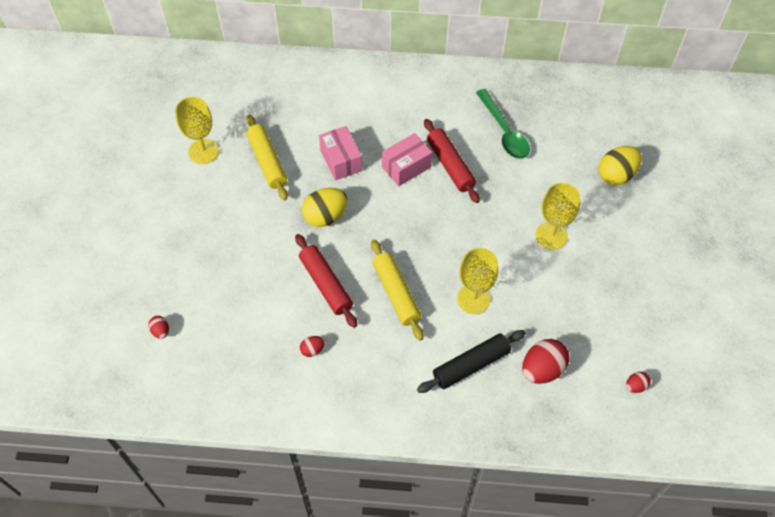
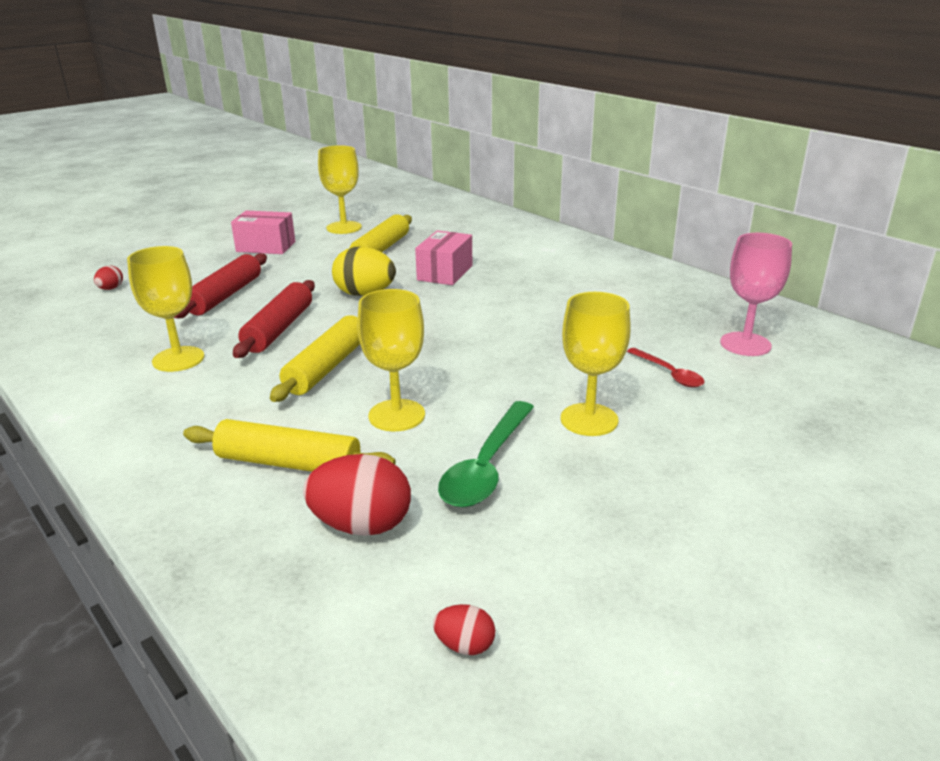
camera: 45 degrees right, 30 degrees down
(312, 350) = (178, 359): red egg -> yellow goblet
(406, 167) = (501, 300): pink box -> pink box (266, 247)
(450, 165) = (551, 318): red rolling pin -> red rolling pin (225, 296)
(471, 365) = (289, 463): black rolling pin -> yellow rolling pin
(504, 131) = (659, 324): green spoon -> green spoon (486, 466)
(548, 174) = (669, 374): none -> red spoon
(556, 122) = (745, 344): none -> pink goblet
(616, 175) = (777, 417): yellow egg -> none

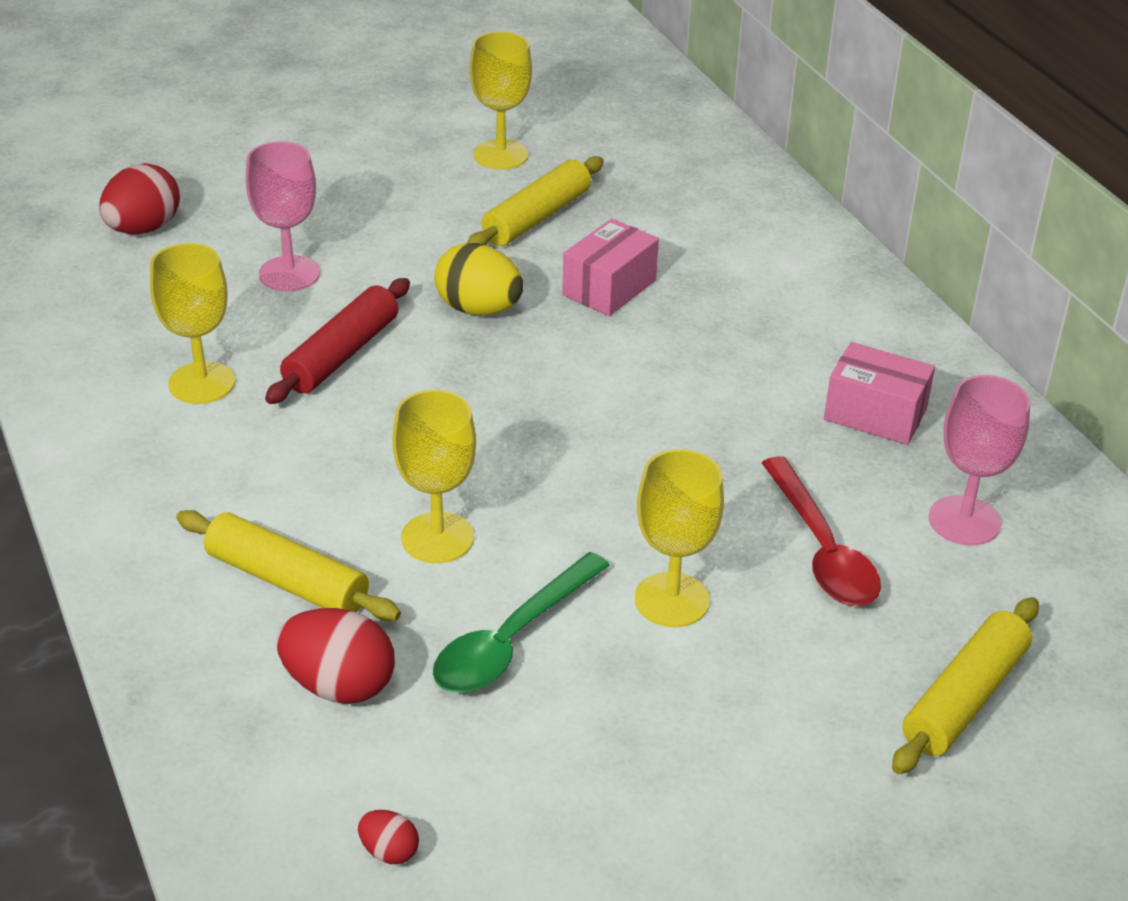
camera: 15 degrees right, 10 degrees up
(111, 289) = (143, 229): red egg -> red egg, size x2.02
(225, 296) = (289, 274): red rolling pin -> pink goblet
(266, 247) = (373, 178): pink box -> pink box (875, 414)
(327, 367) = (380, 438): yellow rolling pin -> yellow rolling pin (964, 698)
(669, 374) = (821, 549): red spoon -> red spoon, size x1.71

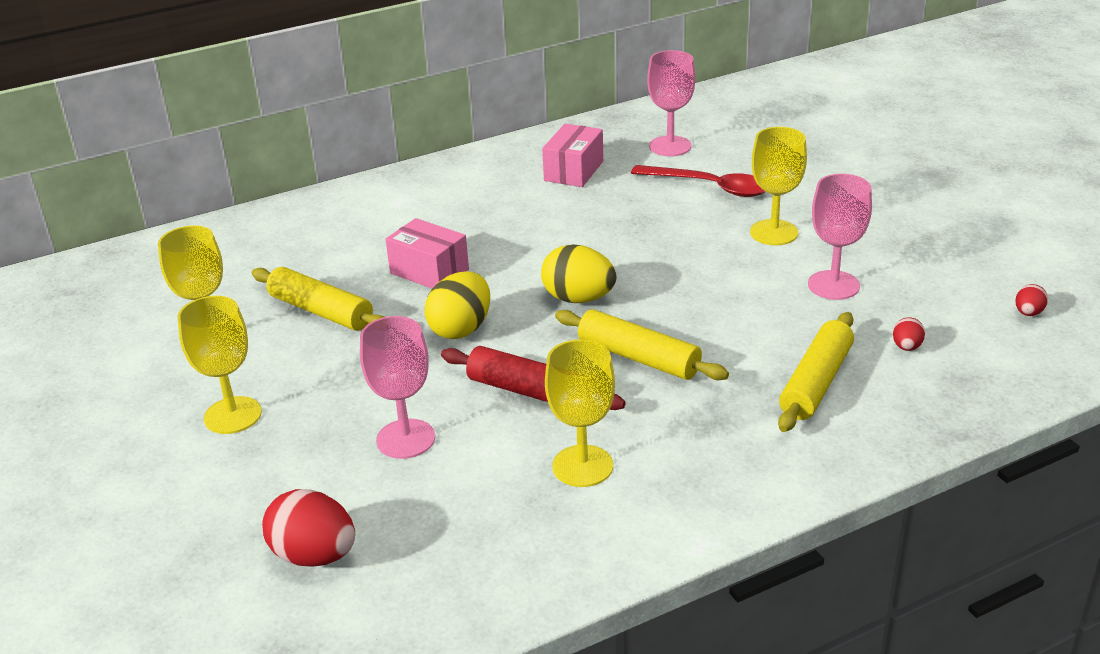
camera: 90 degrees left, 5 degrees down
(339, 685) = (906, 347): red egg -> red egg, size x0.50
(437, 538) = (746, 322): yellow goblet -> yellow goblet (233, 415)
(512, 639) = (833, 285): green spoon -> pink goblet
(525, 399) = (578, 299): none -> yellow egg
(821, 549) = (709, 187): red spoon -> red spoon turned 45 degrees clockwise
(964, 698) = (815, 149): yellow rolling pin -> yellow rolling pin (638, 357)

